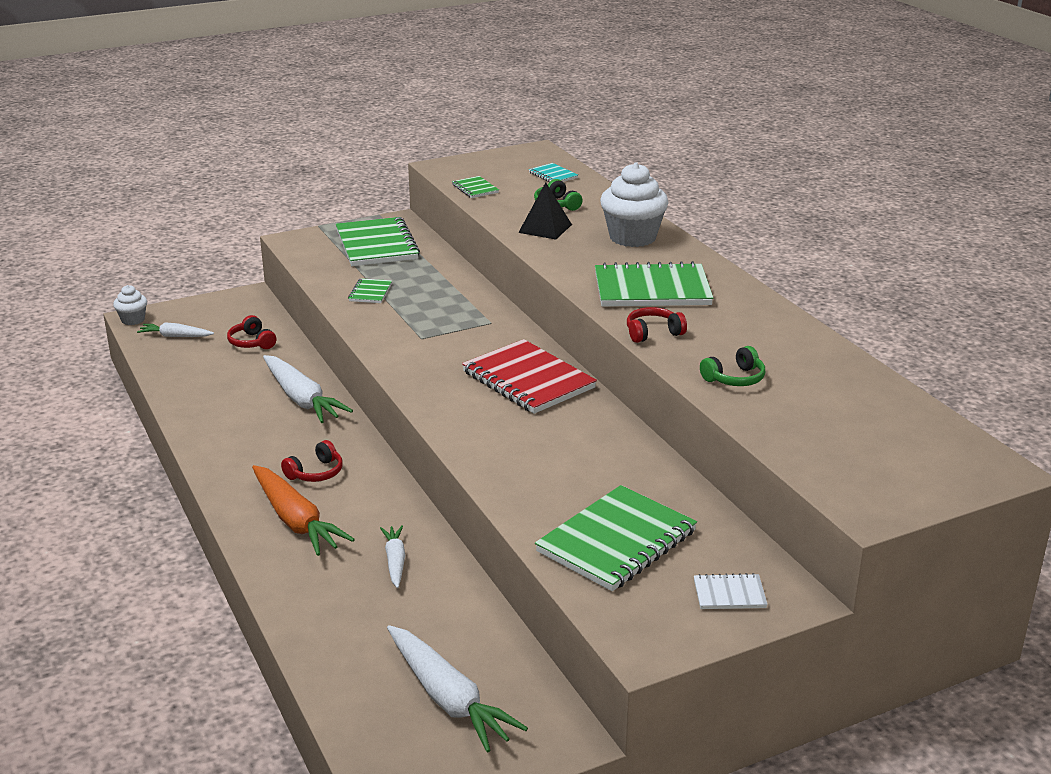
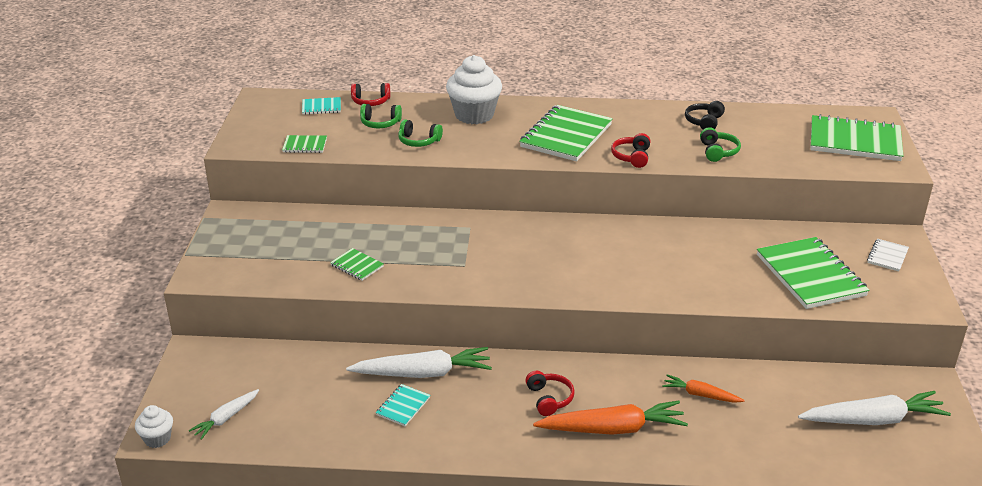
camera: 60 degrees left, 5 degrees up
(247, 404) = (403, 406): none -> turquoise notebook
(252, 342) = (290, 374): red headphones -> red headphones (370, 101)
(376, 245) = (267, 237): green notebook -> green notebook (854, 141)
(395, 561) = (700, 395): white carrot -> orange carrot
(528, 380) = (575, 240): red notebook -> none
(545, 228) = (418, 141): black pyramid -> green headphones
(798, 355) = (704, 122): none -> black headphones

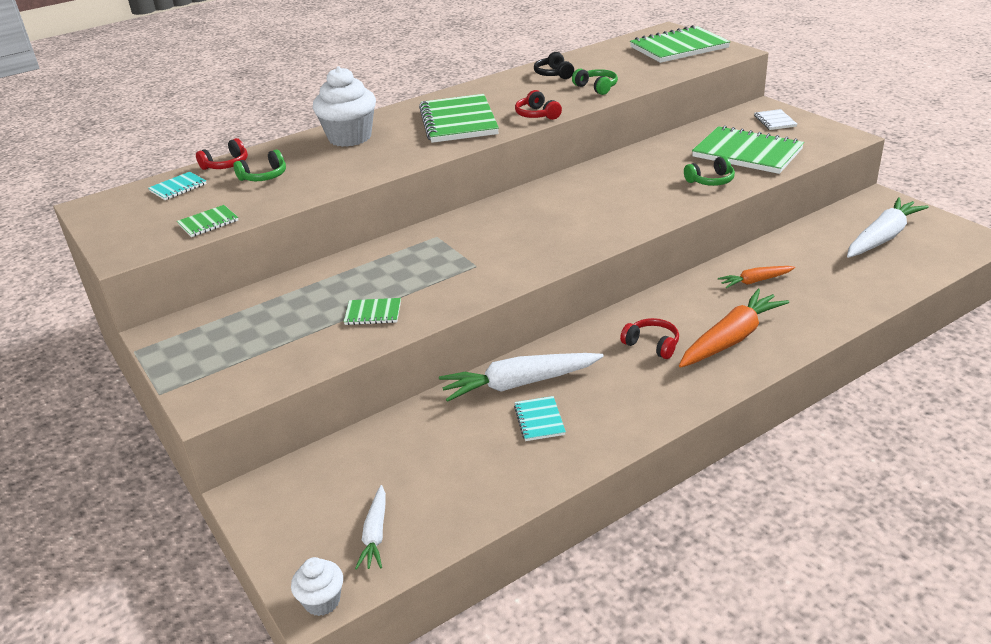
camera: 35 degrees left, 0 degrees up
(418, 141) = (327, 174): green headphones -> green headphones (711, 181)
(423, 373) = (519, 384): white carrot -> white carrot turned 150 degrees counterclockwise

